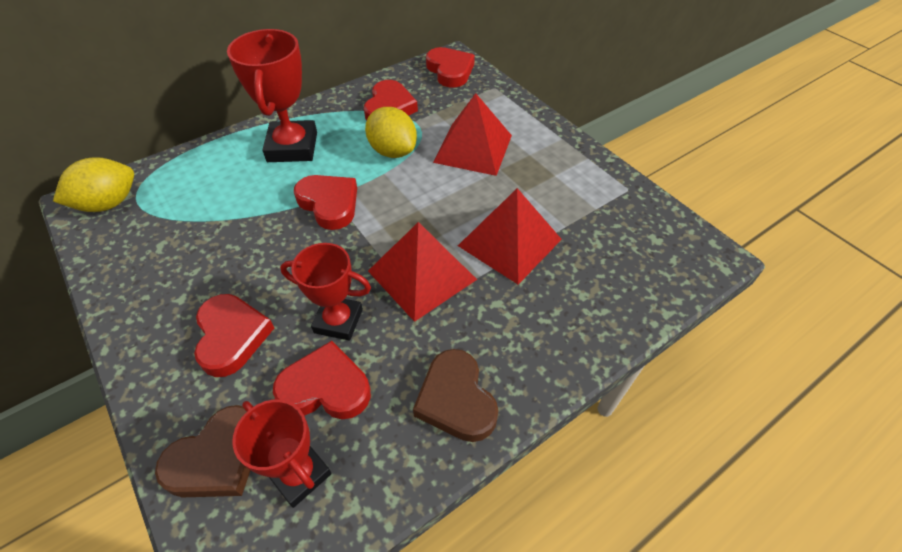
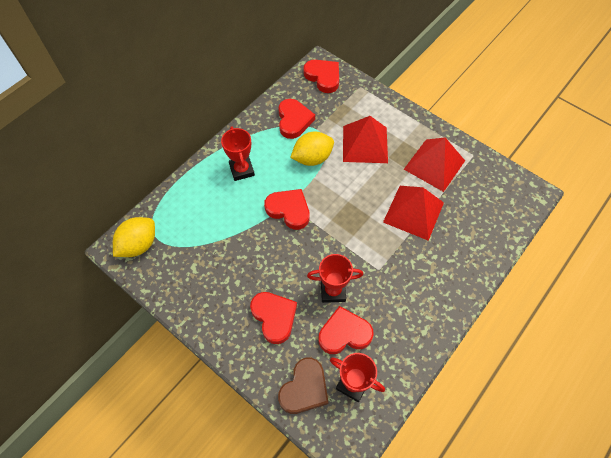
camera: 15 degrees left, 10 degrees up
(292, 147) = (241, 170): red trophy -> red trophy, size x0.65
(393, 151) = (312, 158): yellow lemon -> yellow lemon turned 60 degrees counterclockwise
(421, 275) = (369, 248): red pyramid -> red pyramid (434, 165)
(456, 399) = (419, 321): brown heart -> none

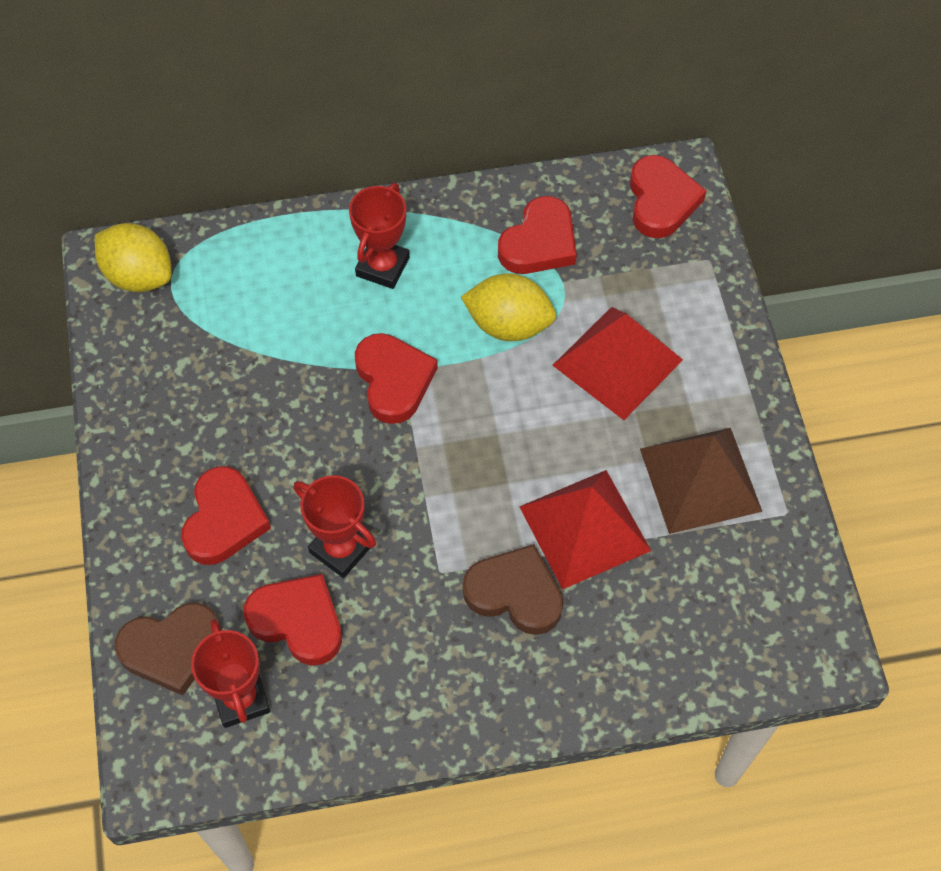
camera: 40 degrees right, 0 degrees up
(139, 245) = (139, 275): yellow lemon -> yellow lemon turned 45 degrees clockwise
(413, 255) = (515, 593): none -> brown heart
(434, 165) = (700, 479): red pyramid -> brown pyramid

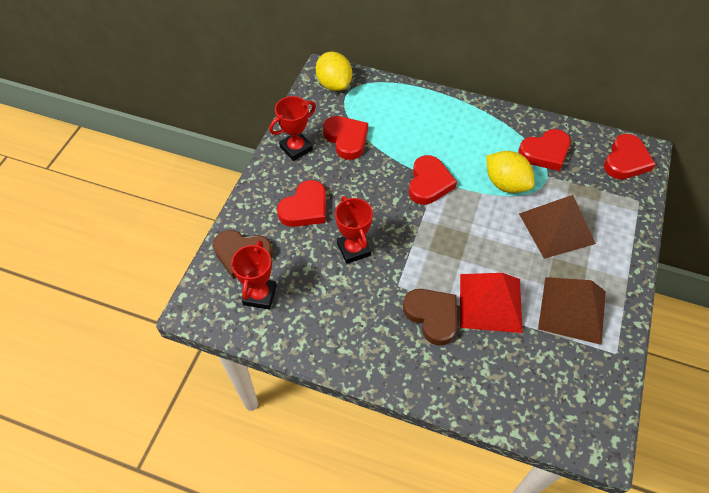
camera: 30 degrees right, 5 degrees down
(298, 621) = (311, 273): red heart -> red heart (346, 139)
(382, 267) = (455, 129): red trophy -> red trophy (296, 148)
(617, 362) = (556, 228): red pyramid -> brown pyramid

